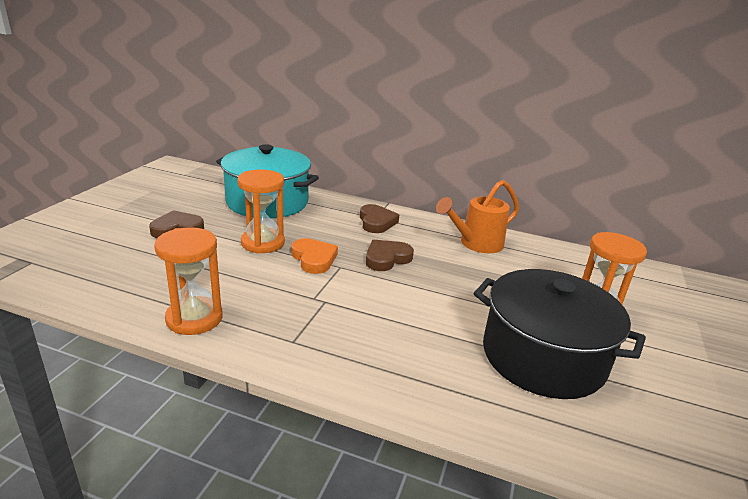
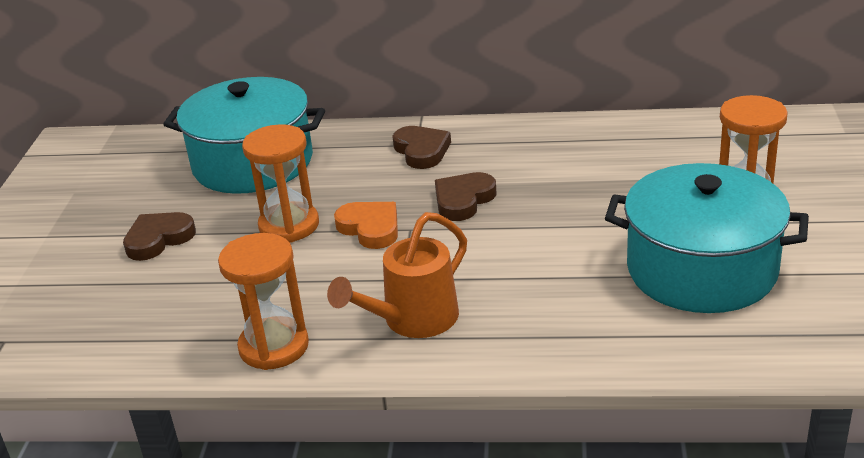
camera: 10 degrees left, 5 degrees up
(475, 244) = (567, 146): orange watering can -> orange watering can (412, 321)
(543, 357) = (701, 269): black pot -> turquoise pot

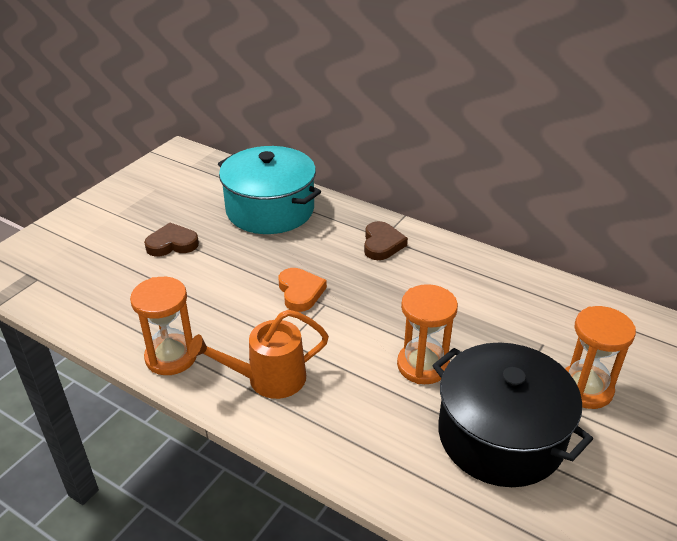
camera: 25 degrees right, 5 degrees up
(289, 225) = (253, 267): orange hourglass -> orange hourglass (423, 365)
(463, 200) = (377, 296): brown heart -> none
(701, 269) = (500, 435): turquoise pot -> black pot

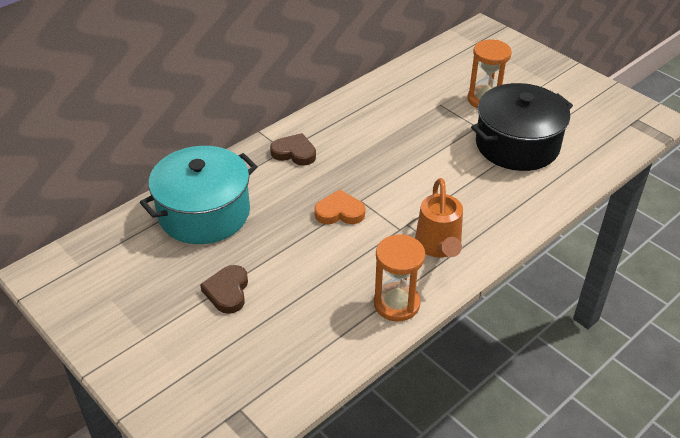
camera: 75 degrees left, 5 degrees up
(423, 365) = (446, 163): orange hourglass -> none

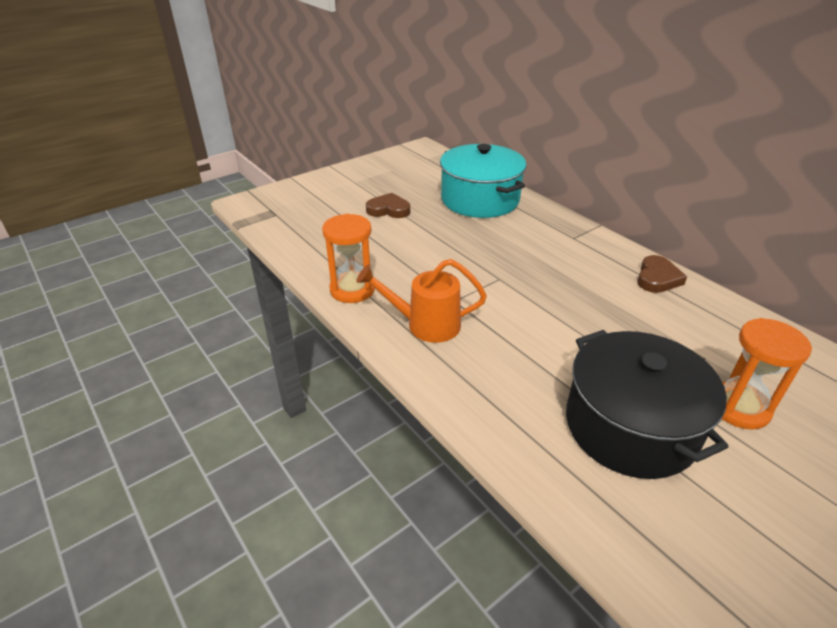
camera: 95 degrees right, 5 degrees down
(294, 153) = (570, 243): brown heart -> brown heart (657, 278)
(339, 212) = (481, 265): orange heart -> none

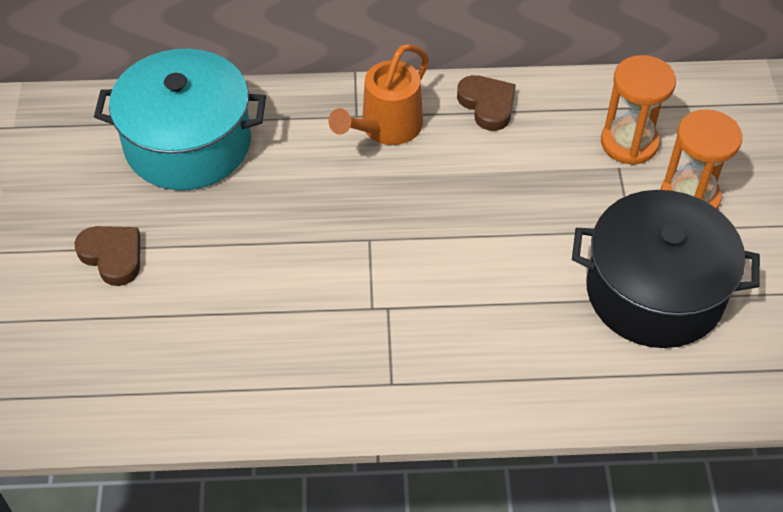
camera: 55 degrees left, 15 degrees up
(352, 290) = (263, 399): orange hourglass -> orange hourglass (629, 143)
(388, 210) = (112, 256): brown heart -> brown heart turned 90 degrees clockwise
(425, 324) = (391, 363): orange watering can -> orange watering can (385, 128)

